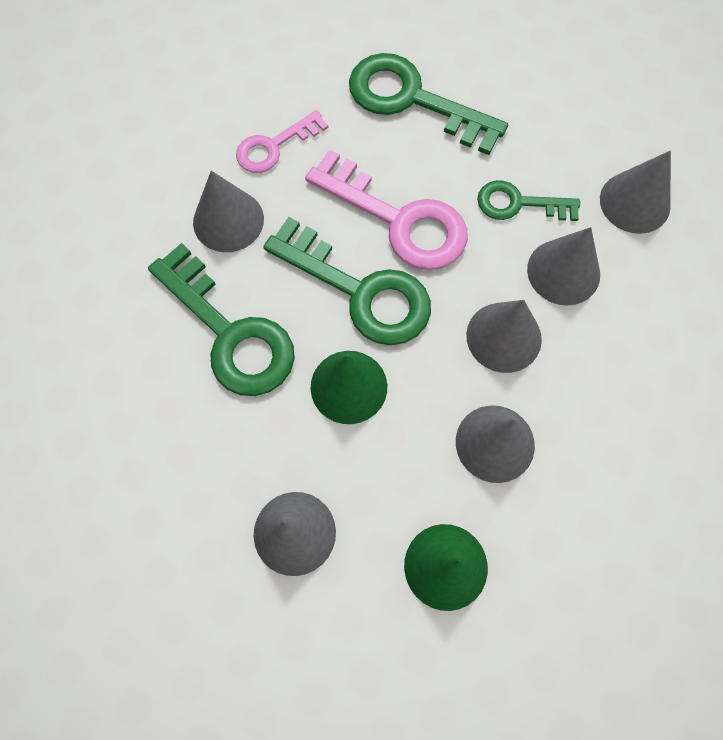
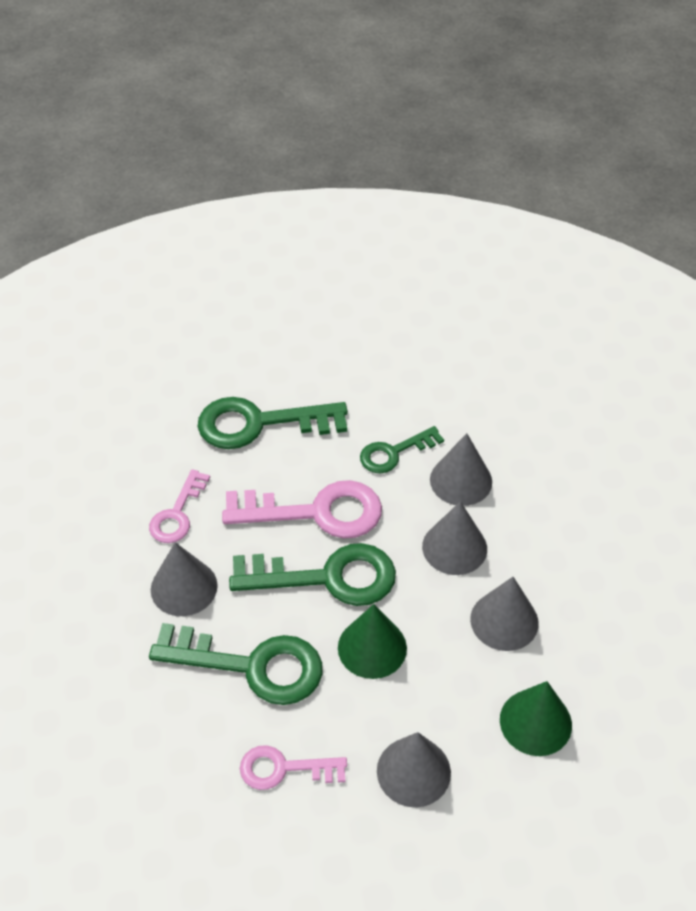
camera: 35 degrees left, 20 degrees down
(185, 449) = (284, 769): none -> pink key
(635, 202) = (472, 408): grey cone -> none

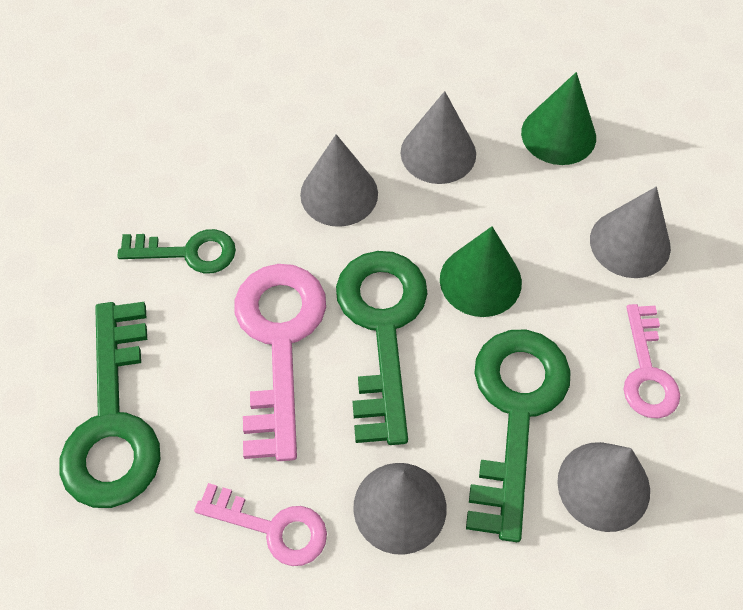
camera: 90 degrees left, 10 degrees up
(394, 453) = (188, 252): green key -> green key turned 60 degrees counterclockwise
(461, 480) = (239, 183): grey cone -> grey cone (603, 486)

